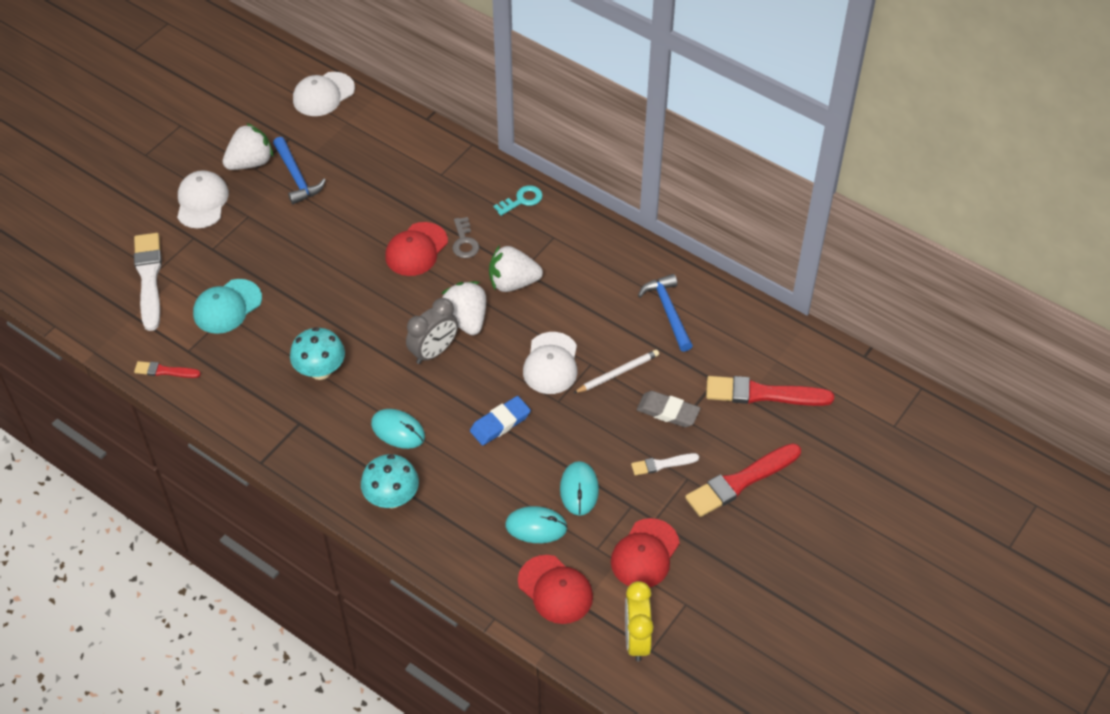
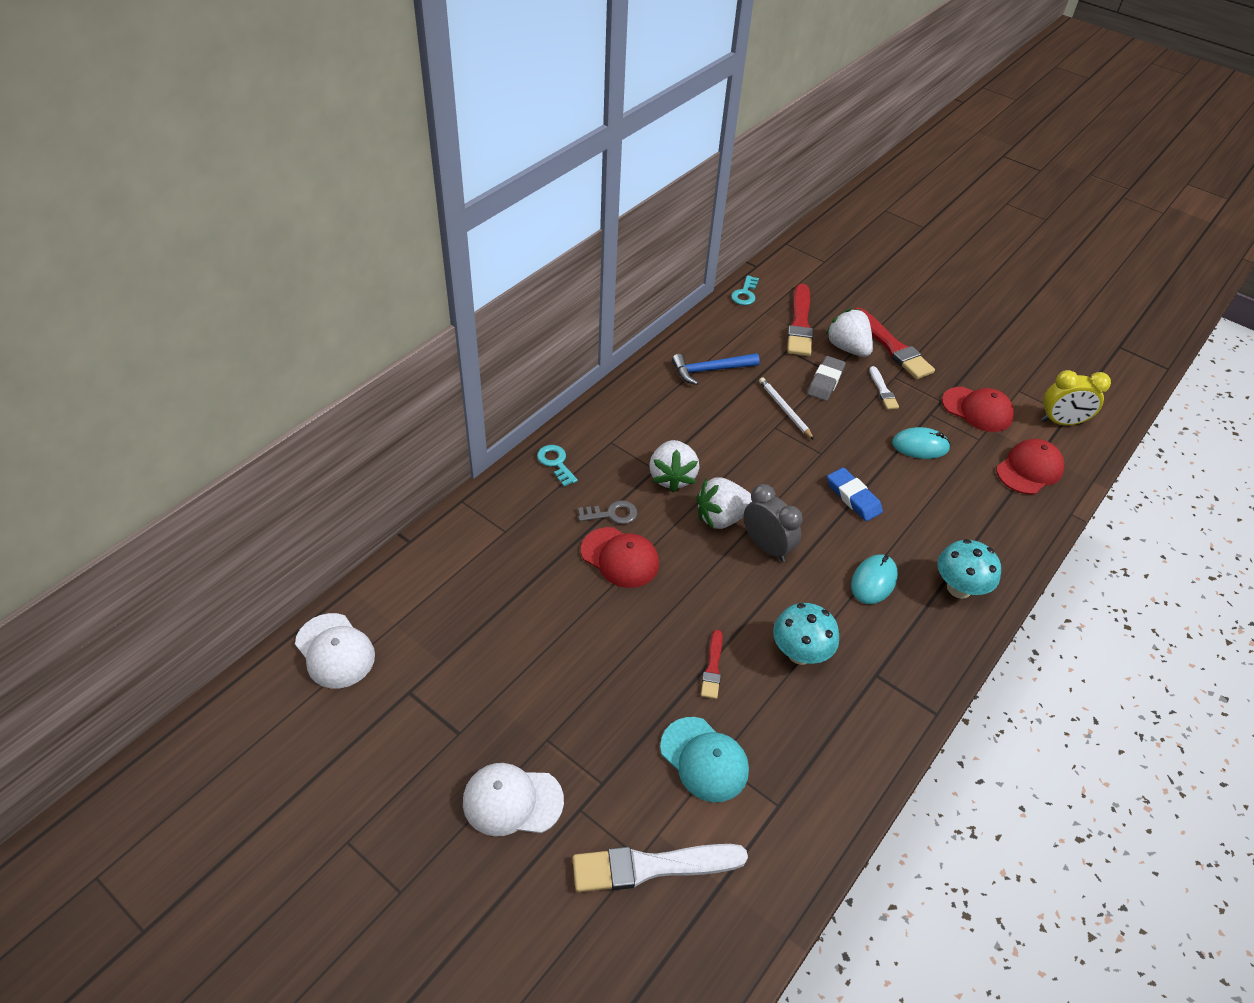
camera: 90 degrees left, 5 degrees down
(165, 371) = (814, 833): red brush -> red brush (712, 667)
(250, 162) = (446, 739): white strawberry -> white strawberry (847, 348)
(297, 177) = (484, 681): blue hammer -> none
(536, 526) = (966, 478): turquoise mouse -> none
(551, 363) = (776, 455): white cap -> none
(807, 344) = (745, 294): none -> turquoise key

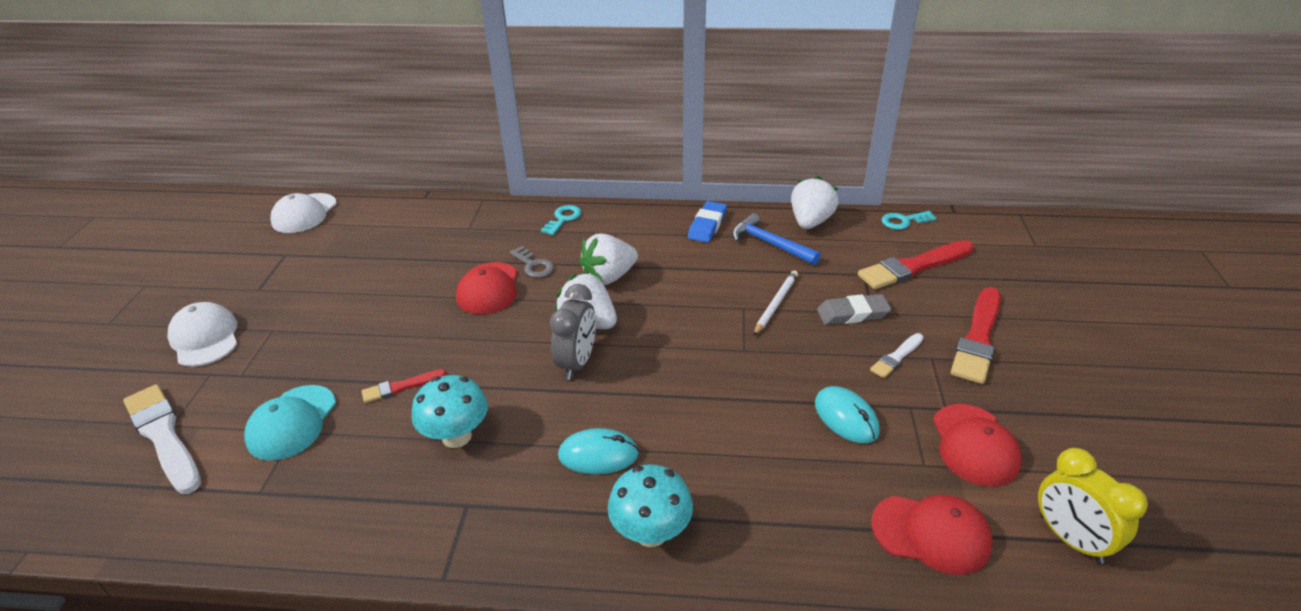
camera: 60 degrees right, 10 degrees down
(847, 348) = (926, 309): white strawberry -> white strawberry (810, 222)
(853, 497) = (705, 395): blue eraser -> blue eraser (707, 225)

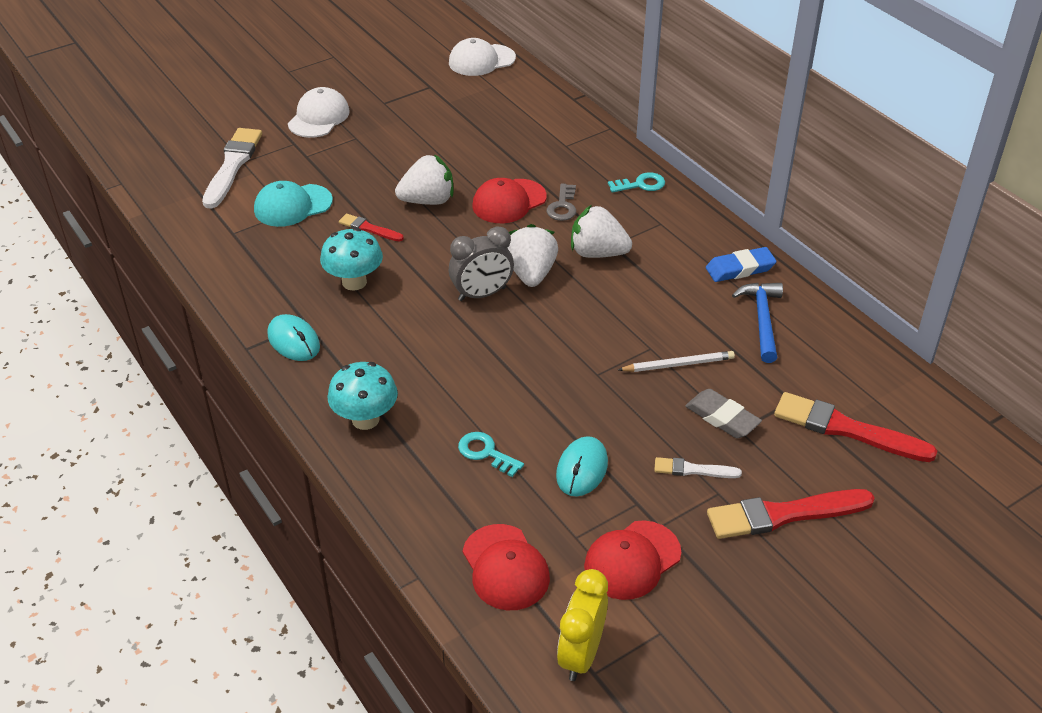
camera: 50 degrees right, 5 degrees up
(598, 455) = (406, 357): turquoise mouse -> turquoise mouse (293, 341)
(810, 222) = (832, 329): white strawberry -> white strawberry (428, 201)
(903, 221) = (920, 392): turquoise key -> turquoise key (486, 453)

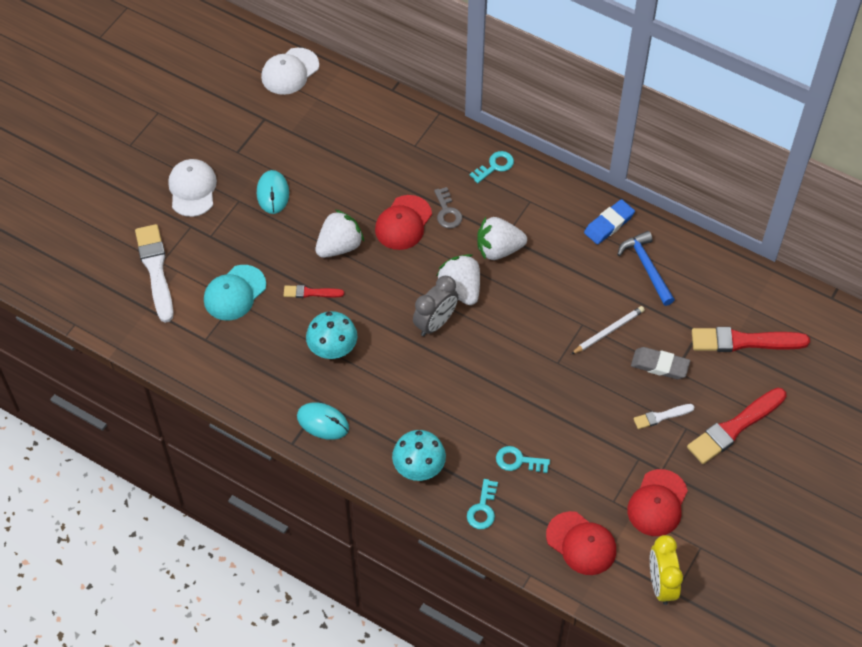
camera: 25 degrees left, 15 degrees up
(410, 486) = (482, 509): none -> turquoise key
(582, 469) = (589, 447): turquoise mouse -> turquoise mouse (273, 193)

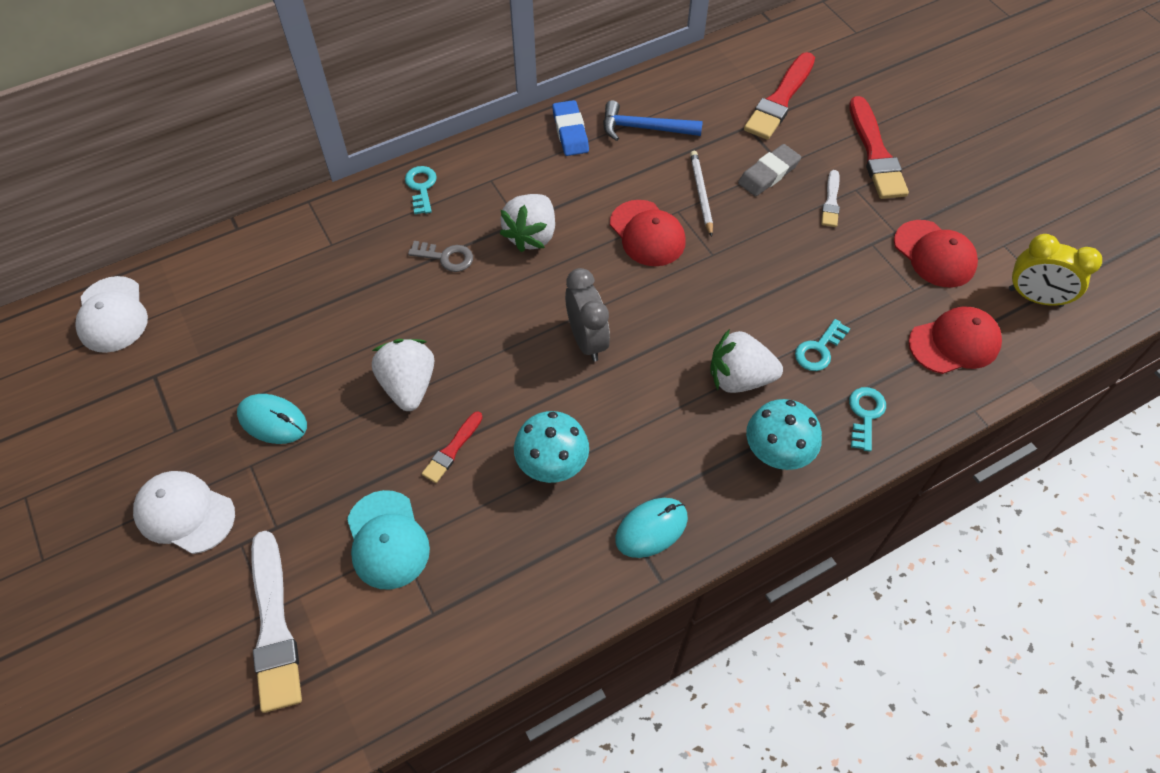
camera: 60 degrees left, 0 degrees up
(155, 270) = (274, 626): white brush -> white brush turned 120 degrees counterclockwise
(403, 223) = (427, 305): red cap -> red cap (647, 233)
(460, 289) = (558, 294): white strawberry -> white strawberry (739, 378)
(482, 509) = (865, 414): turquoise key -> turquoise key turned 120 degrees counterclockwise

